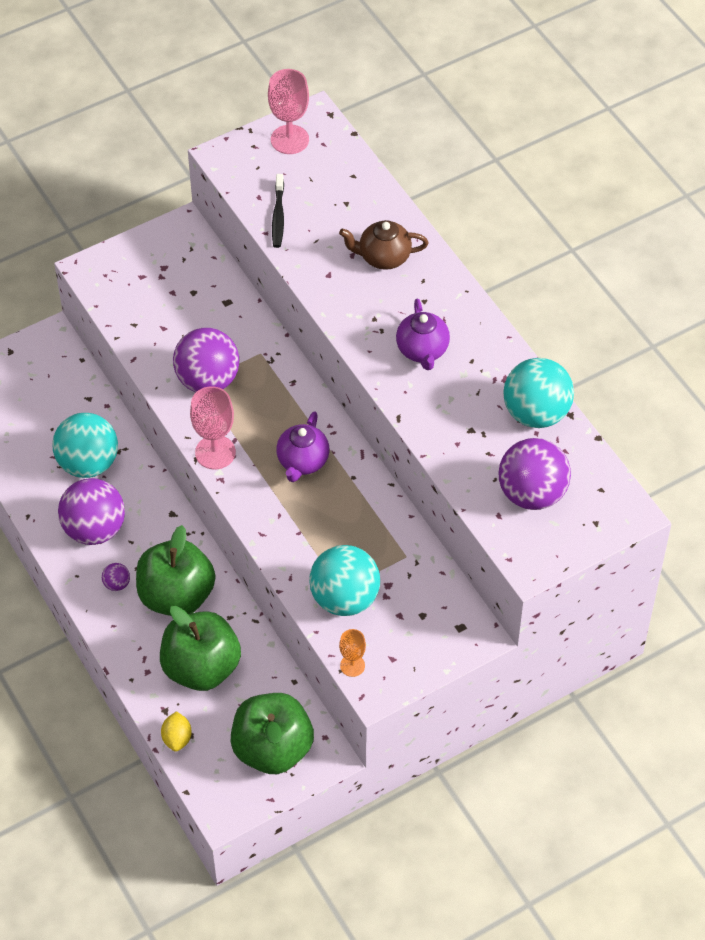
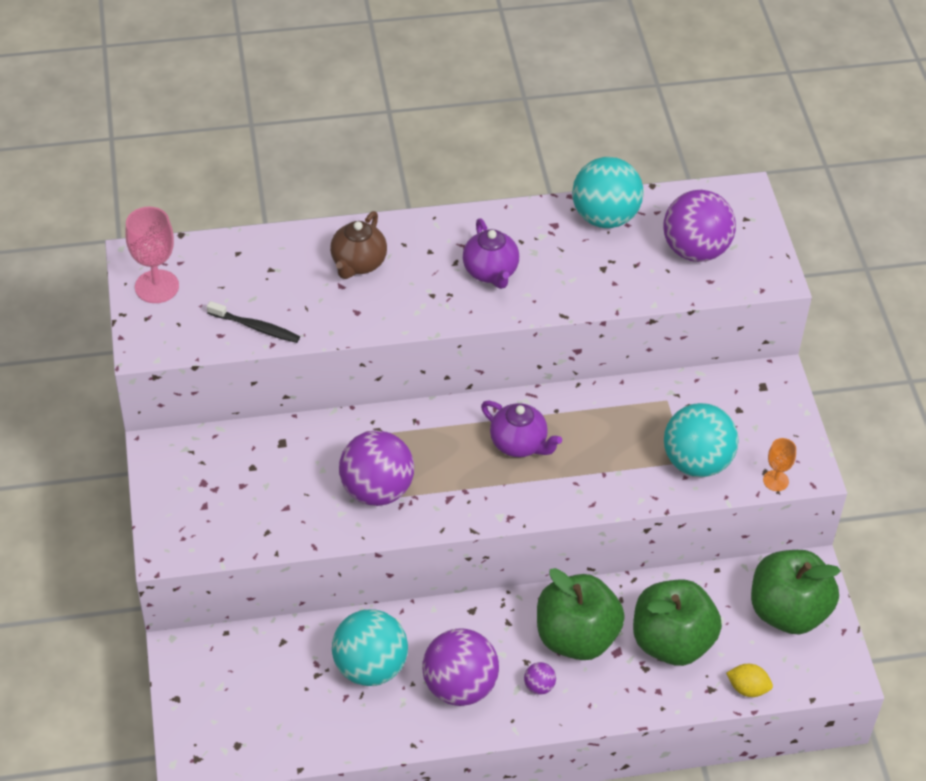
camera: 70 degrees left, 5 degrees down
(215, 452) = (473, 512): pink goblet -> none
(422, 350) = (490, 272): purple teapot -> purple teapot turned 60 degrees clockwise

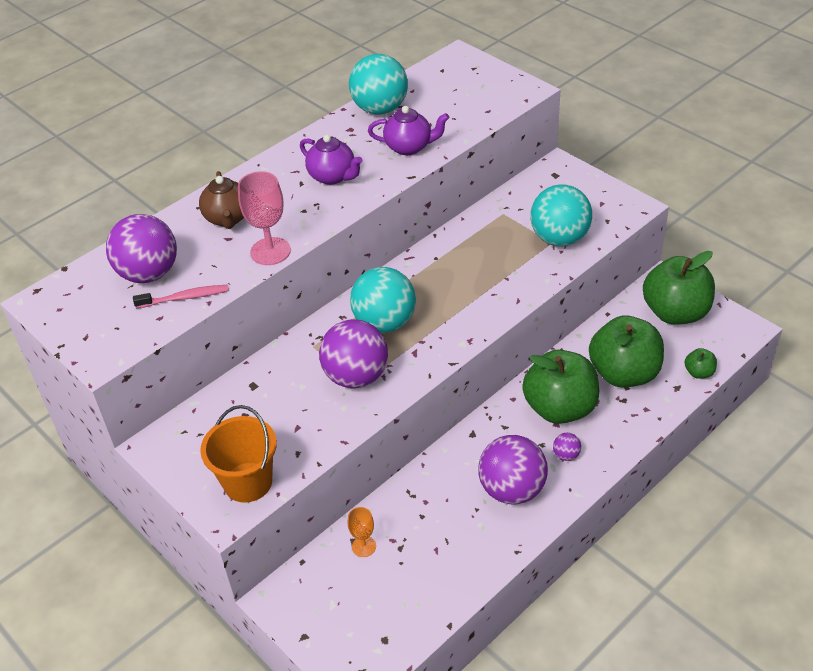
camera: 30 degrees left, 5 degrees down
(157, 286) = (75, 312): pink goblet -> pink goblet (270, 251)
(206, 533) = (248, 482): none -> orange bucket
(255, 327) = (184, 298): black toothbrush -> pink toothbrush
(370, 667) = (435, 517): turquoise ball -> turquoise ball (385, 323)
(519, 444) = (430, 291): purple teapot -> purple teapot (409, 147)
(695, 250) = (460, 99): purple ball -> purple ball (149, 274)
(747, 688) = (699, 372): yellow lemon -> green apple
(775, 480) = (619, 222): orange goblet -> orange goblet (364, 546)

